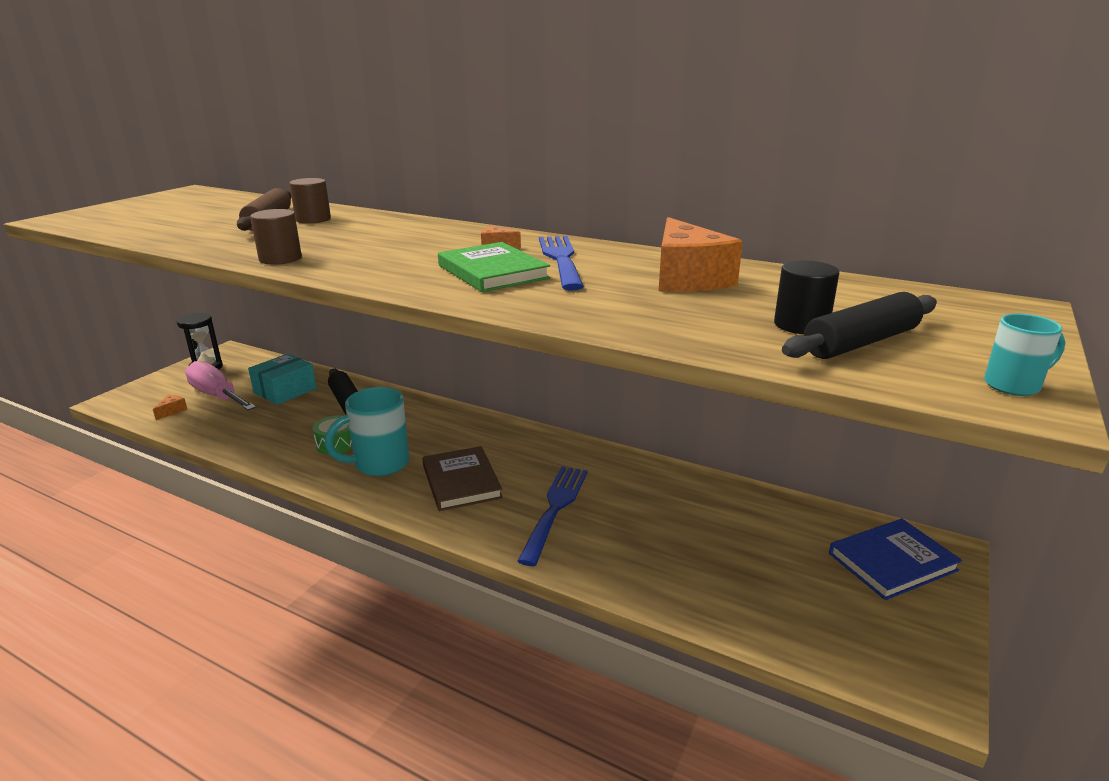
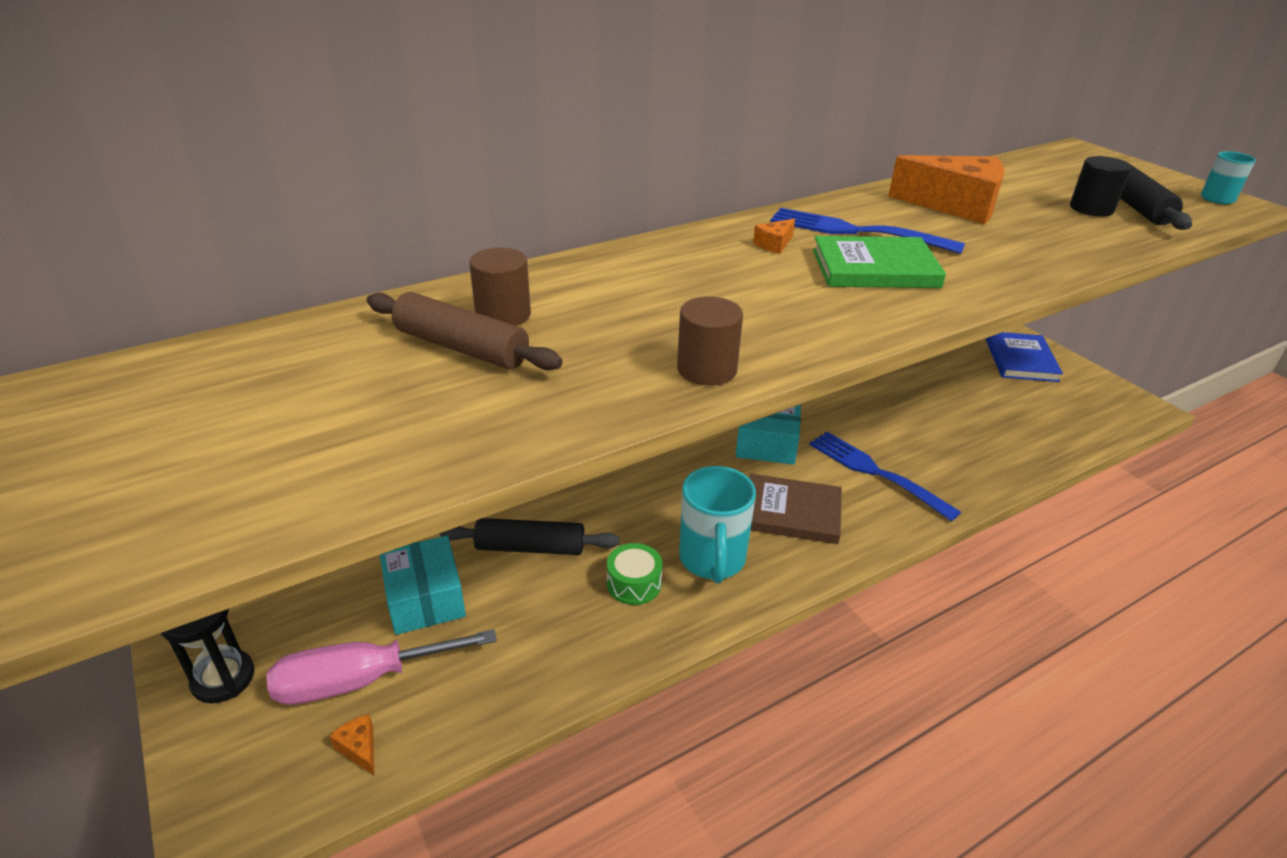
camera: 60 degrees left, 10 degrees up
(540, 450) = (766, 444): none -> turquoise box

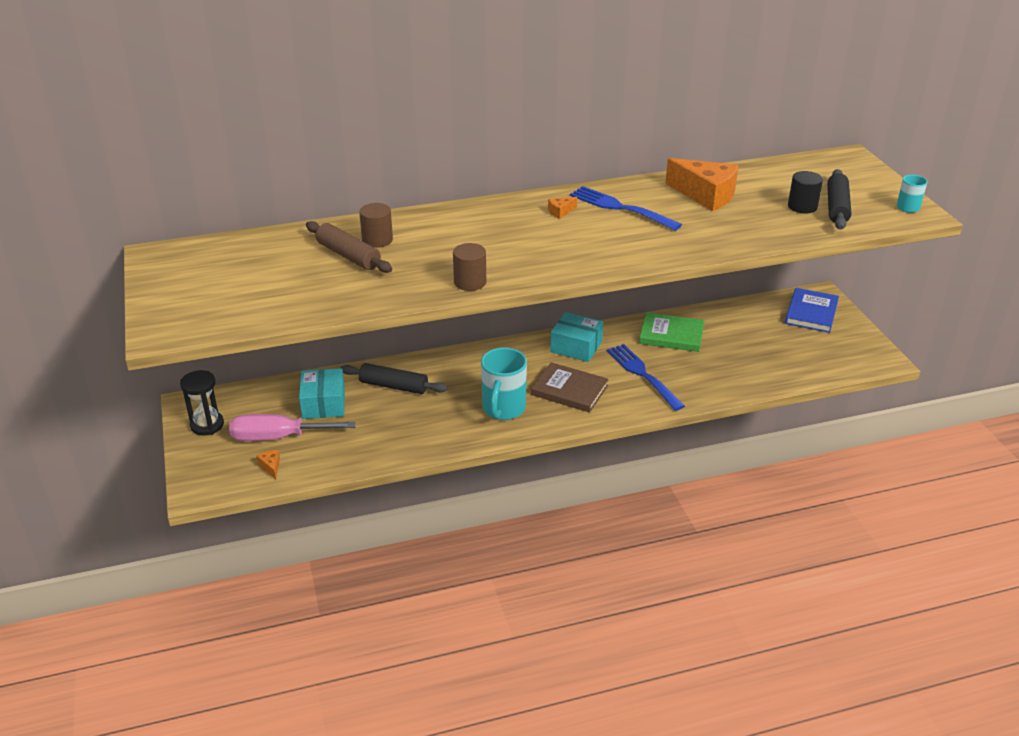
camera: 15 degrees right, 0 degrees up
(634, 583) = (449, 414): green drum -> none
(875, 268) = (611, 234): green book -> green book (671, 335)

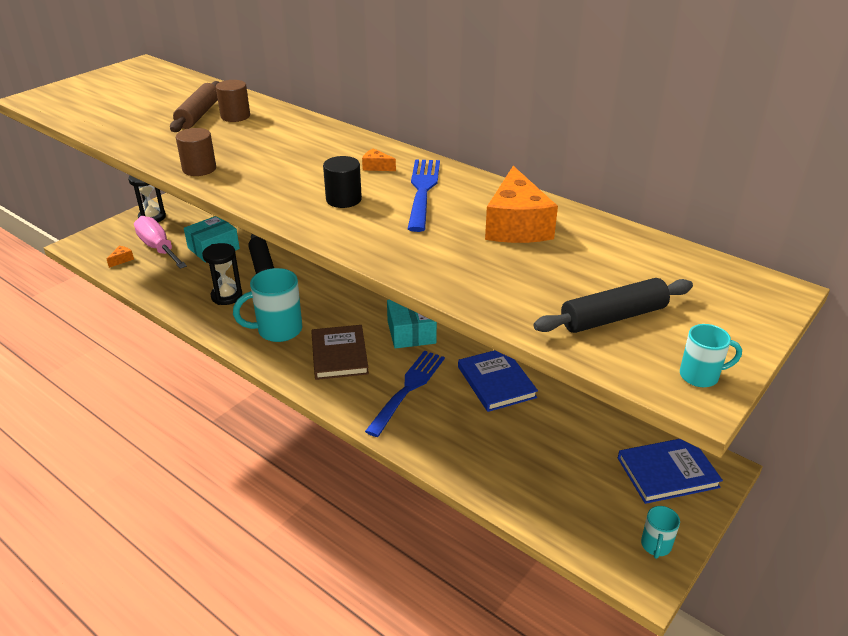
camera: 55 degrees right, 0 degrees up
(418, 420) = (227, 296): none -> black hourglass
(671, 335) = (496, 382): green book -> blue book
(802, 206) = (578, 292): black cylinder -> black cylinder (343, 199)
(863, 345) = (655, 546): none -> turquoise mug

